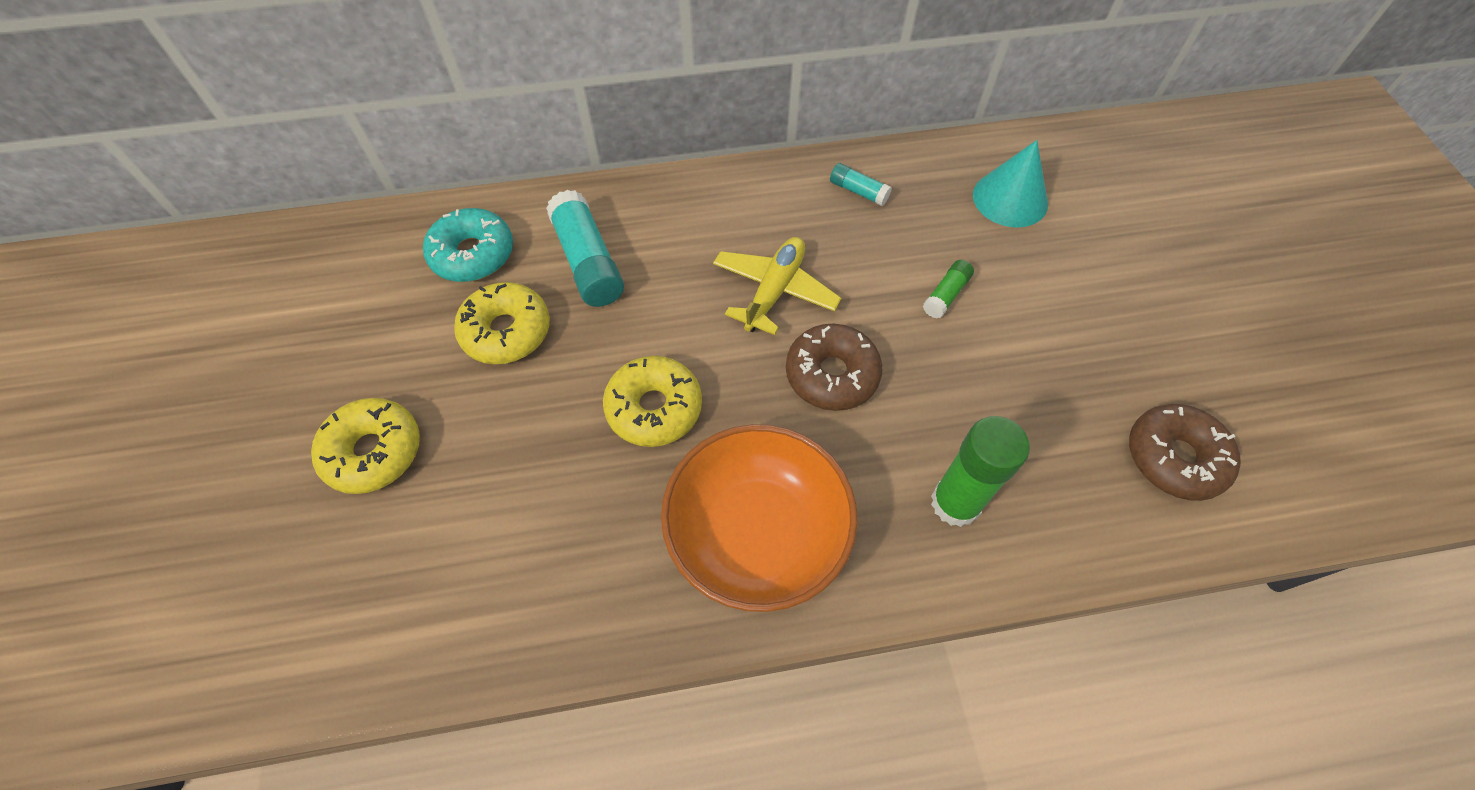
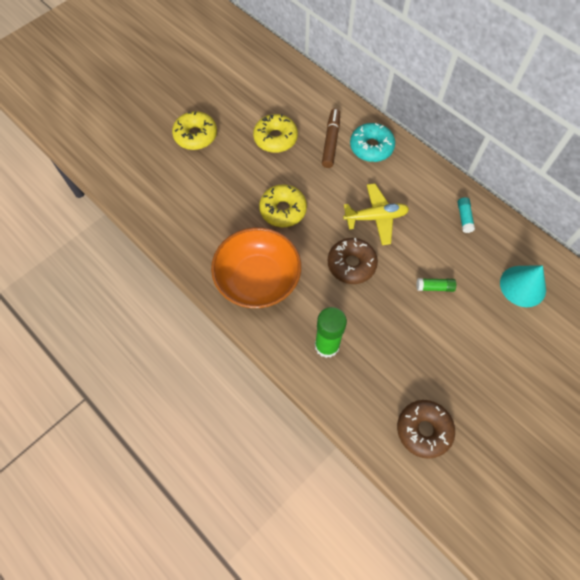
camera: 55 degrees right, 5 degrees up
(473, 254) = (300, 102): turquoise donut -> turquoise donut (371, 147)
(588, 261) = (331, 141): turquoise glue stick -> brown marker

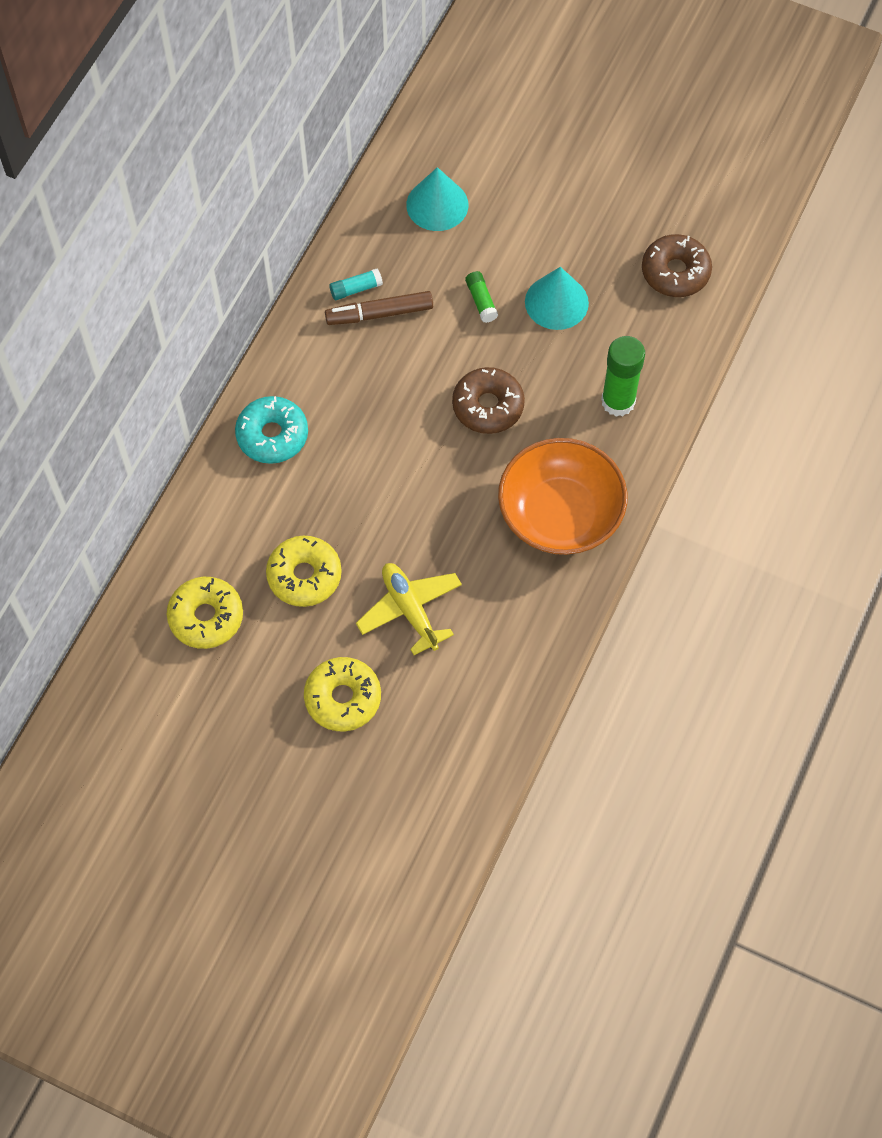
camera: 110 degrees left, 0 degrees up
(283, 210) = (434, 520): yellow donut -> yellow donut (206, 617)
(331, 141) = (282, 494): brown marker -> brown marker (379, 314)
(375, 217) = (399, 396): yellow plane -> yellow plane (410, 610)
(420, 335) = (556, 302): none -> turquoise cone

